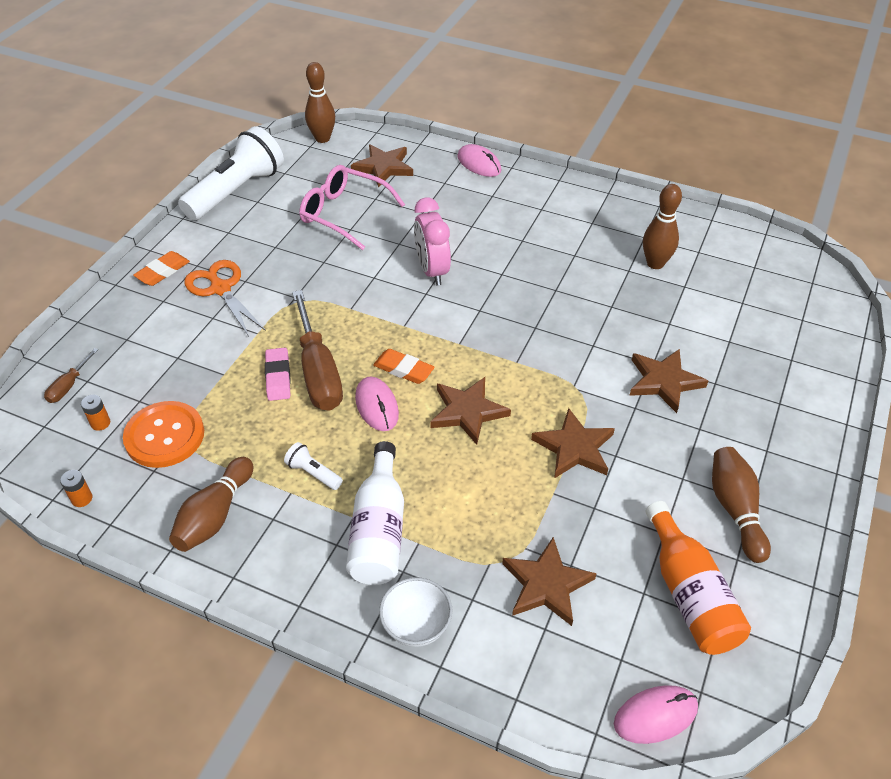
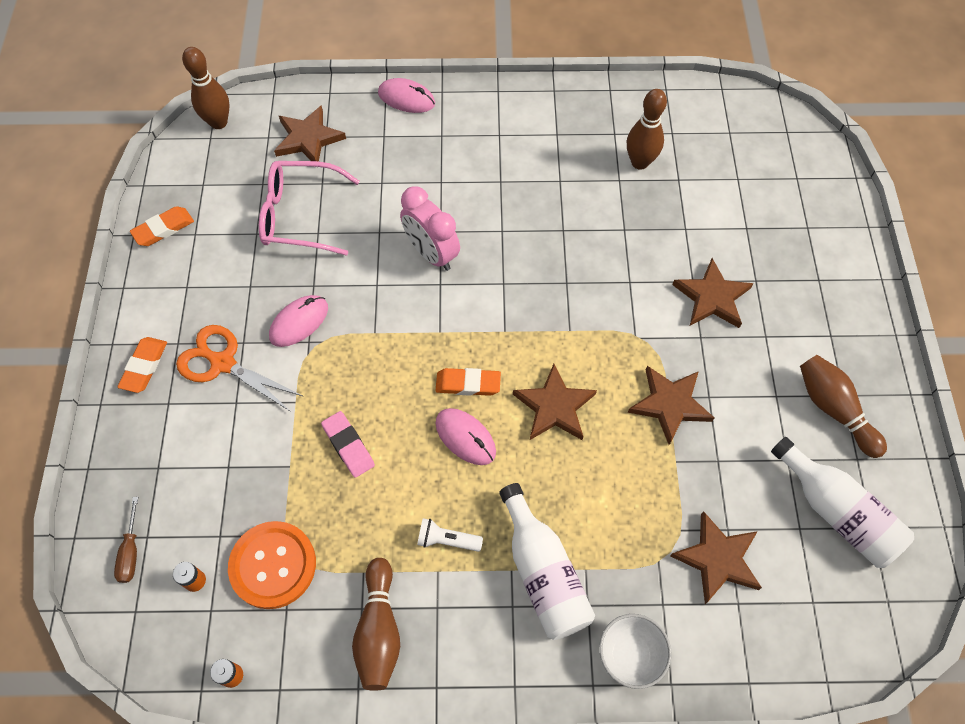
camera: 25 degrees left, 15 degrees up
(237, 191) = (163, 229): white flashlight -> orange eraser
(318, 371) = (384, 421): brown screwdriver -> none
(655, 715) = (864, 641): pink mouse -> pink mouse (299, 322)
(689, 594) = (836, 512): orange bottle -> white bottle

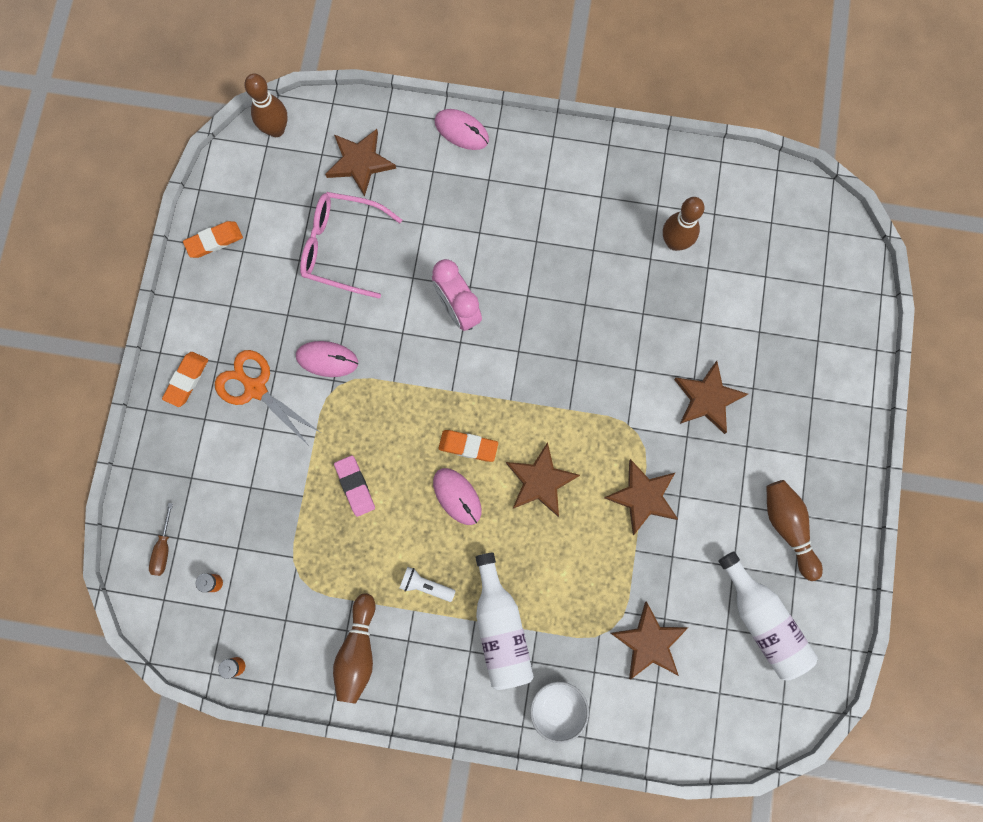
camera: 10 degrees right, 15 degrees up
(273, 565) = (279, 581): orange button -> none
(299, 322) = (327, 359): pink mouse -> pink mouse turned 45 degrees clockwise

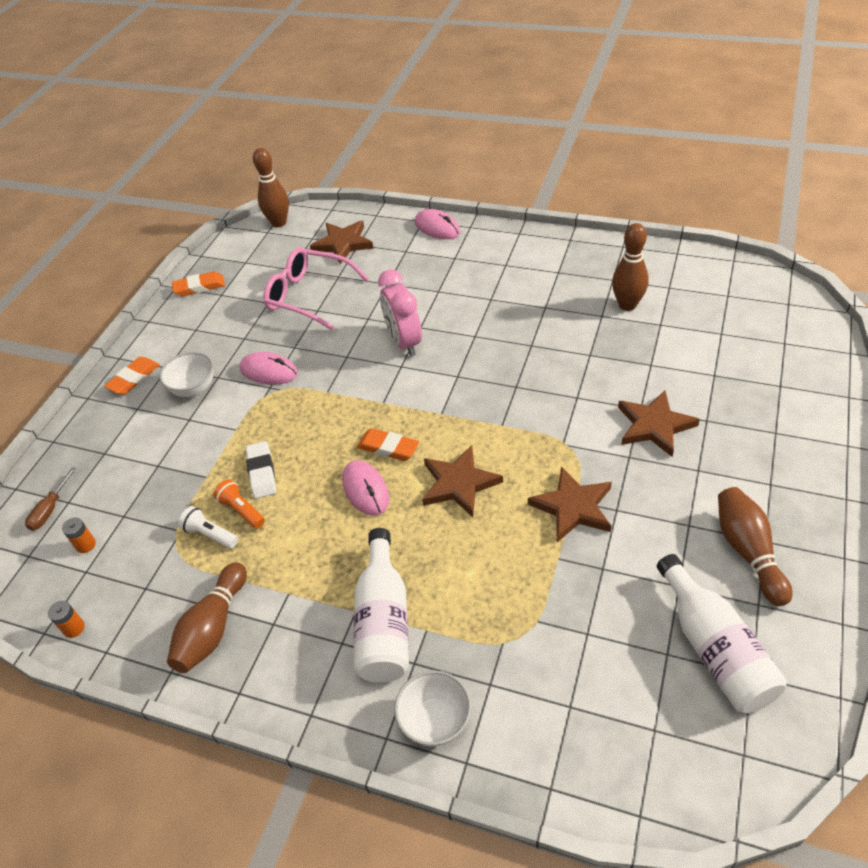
camera: 15 degrees right, 30 degrees down
(256, 388) = (194, 389): orange scissors -> white bowl
(348, 530) = (241, 510): none -> orange flashlight
(355, 486) = (262, 472): pink eraser -> white eraser
(425, 585) = (309, 569): white flashlight -> white flashlight (210, 534)
(649, 643) = (564, 658): brown star -> none

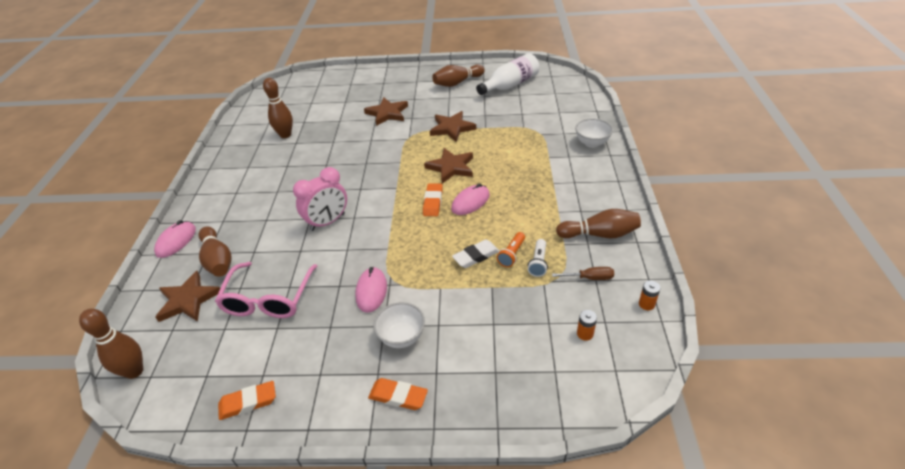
camera: 110 degrees left, 5 degrees down
(50, 509) = (568, 380): brown screwdriver -> brown screwdriver (589, 278)
(199, 287) = (248, 402): orange eraser -> orange eraser turned 75 degrees counterclockwise
(384, 621) = (553, 171): white bottle -> none
(389, 258) = (218, 260): none -> brown bowling pin

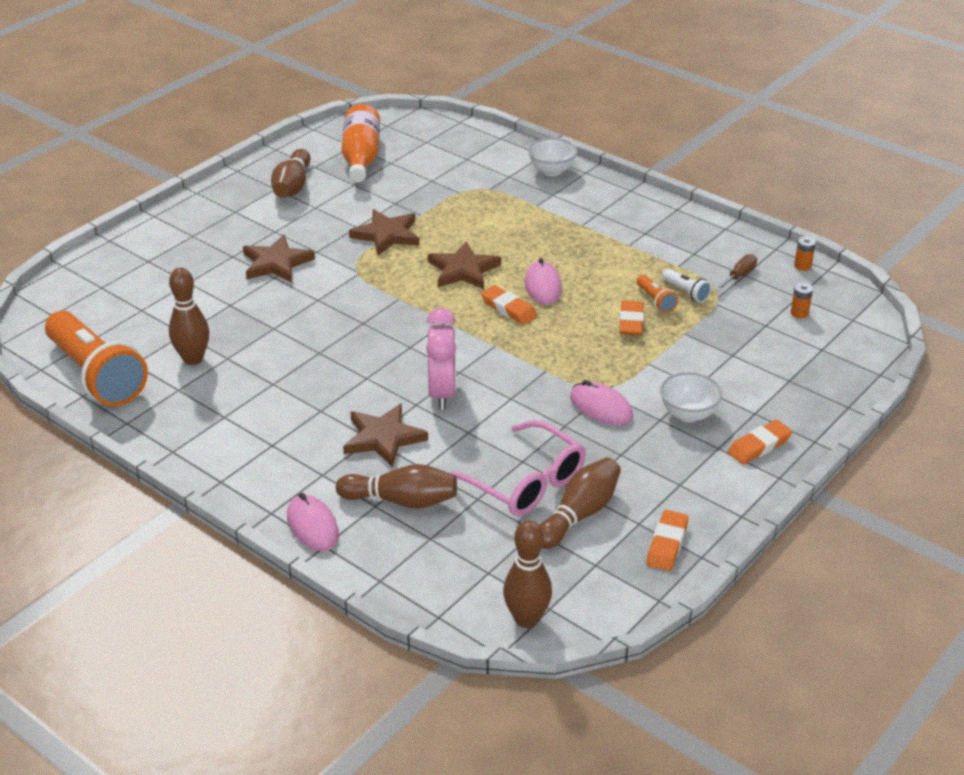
camera: 55 degrees left, 5 degrees down
(188, 300) = (449, 545): brown star -> brown star (383, 438)
(250, 120) = (96, 375): none -> orange flashlight
(476, 256) = (631, 322): white eraser -> orange eraser
(510, 85) = (361, 157): white bottle -> orange bottle
(599, 234) = (691, 241): brown bowling pin -> brown bowling pin (579, 514)

